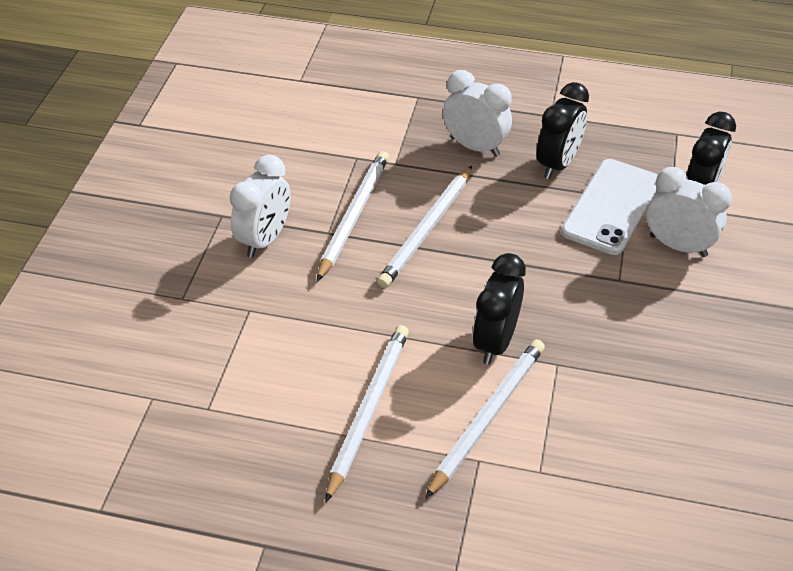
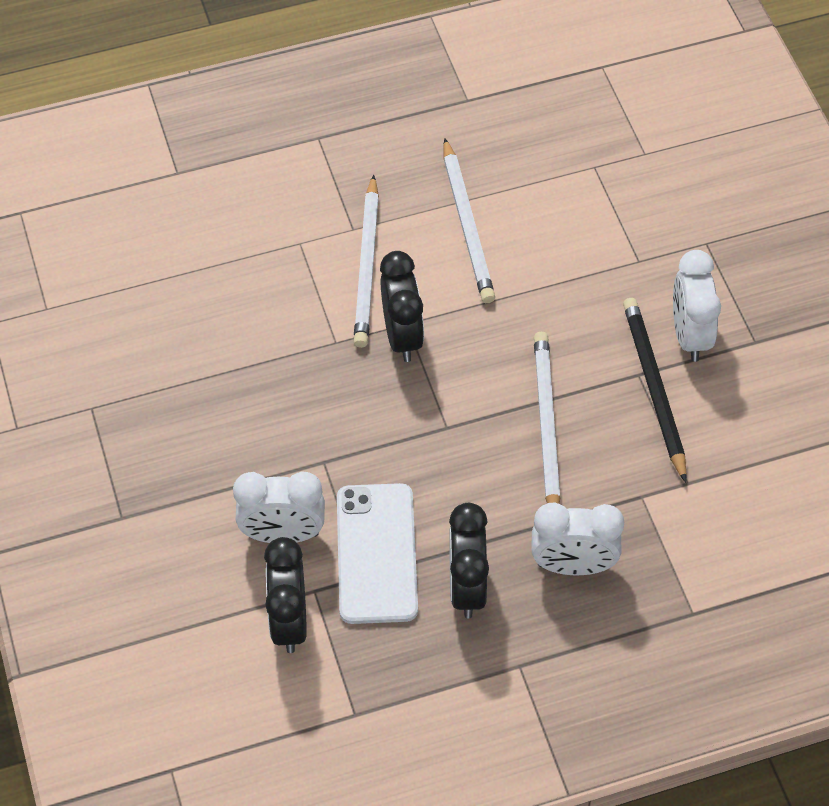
camera: 150 degrees right, 10 degrees up
(326, 218) = (653, 388): none -> black pencil
(353, 216) = (629, 405): white pencil -> none

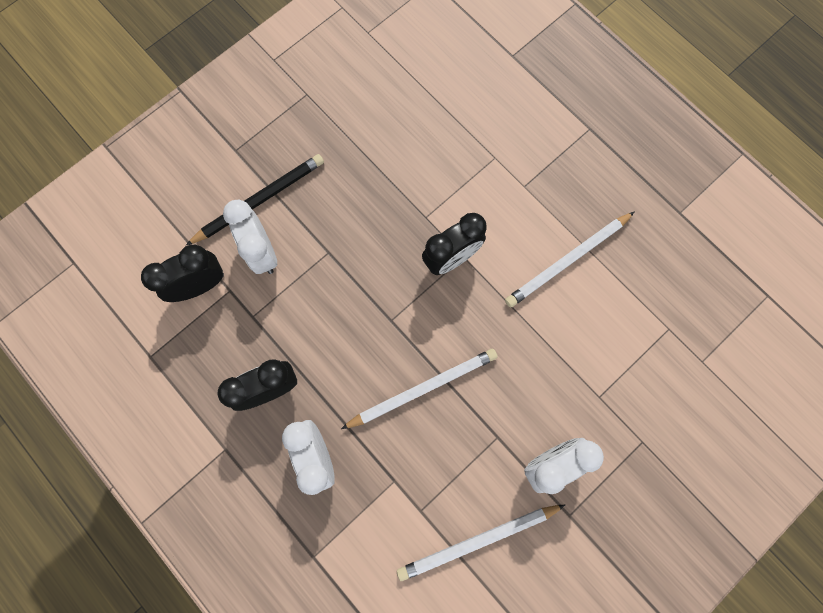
camera: 65 degrees right, 20 degrees up
(367, 266) = (498, 209): white pencil -> white pencil (478, 541)
(376, 553) = (272, 317): white phone -> none
(653, 388) = (490, 453): black pencil -> black pencil (259, 200)

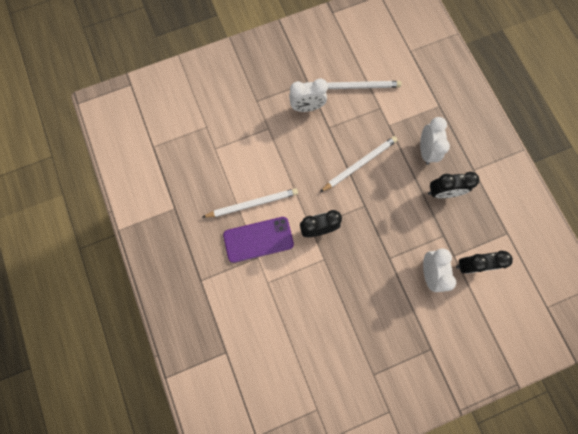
camera: 160 degrees left, 0 degrees up
(259, 200) = (423, 307): black pencil -> none
(422, 388) = (359, 164): white pencil -> white pencil turned 150 degrees clockwise
(534, 211) = (258, 239): none -> purple phone

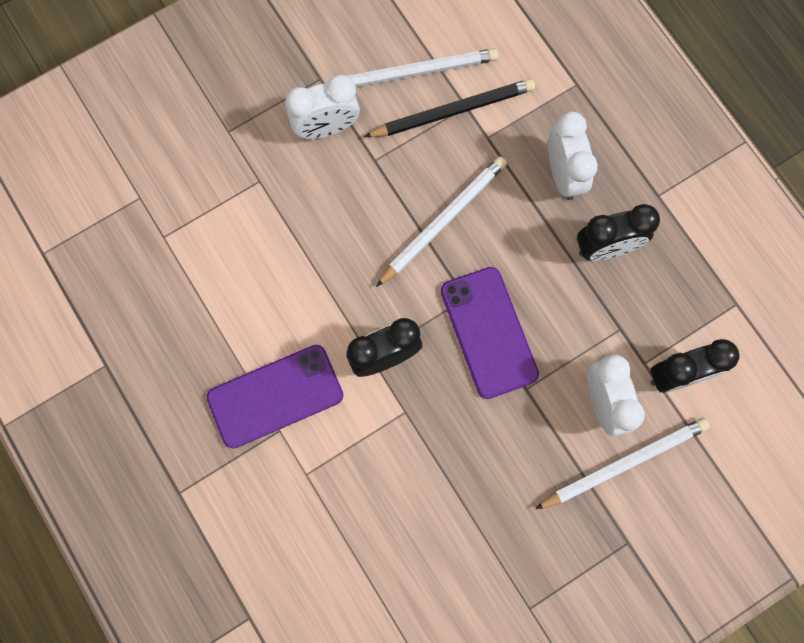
camera: 10 degrees left, 0 degrees up
(252, 204) = (252, 330): white pencil -> white pencil (624, 463)
(373, 109) = (453, 111): none -> black pencil
(374, 225) = (488, 332): none -> purple phone

